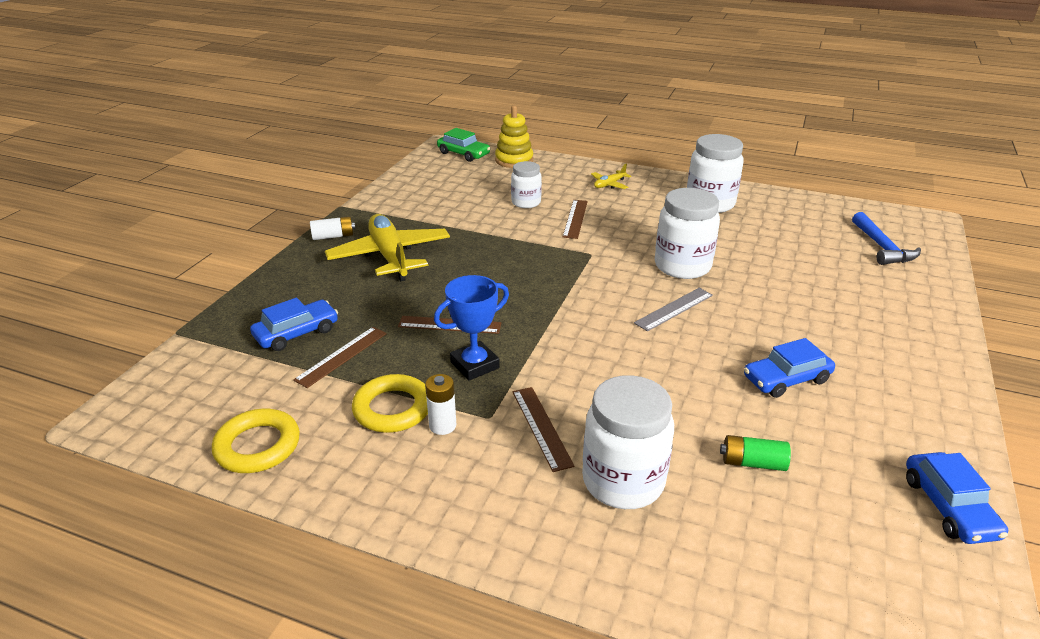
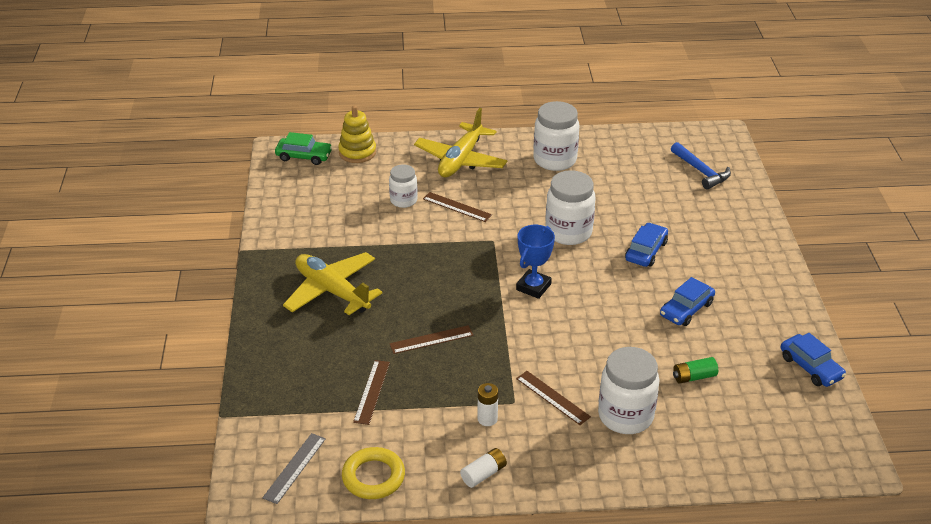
camera: 25 degrees left, 5 degrees up
(296, 333) = (319, 384): blue car -> blue car (646, 251)
(333, 236) = (264, 285): white battery -> white battery (484, 474)
(392, 408) = (443, 418): yellow ring -> none
(474, 365) = (474, 366): blue trophy -> blue trophy (533, 287)
(575, 219) = (457, 207): brown ruler -> brown ruler turned 45 degrees counterclockwise
(609, 184) = (461, 160): yellow plane -> yellow plane, size x2.25
(674, 309) = (584, 274): grey ruler -> grey ruler (294, 468)

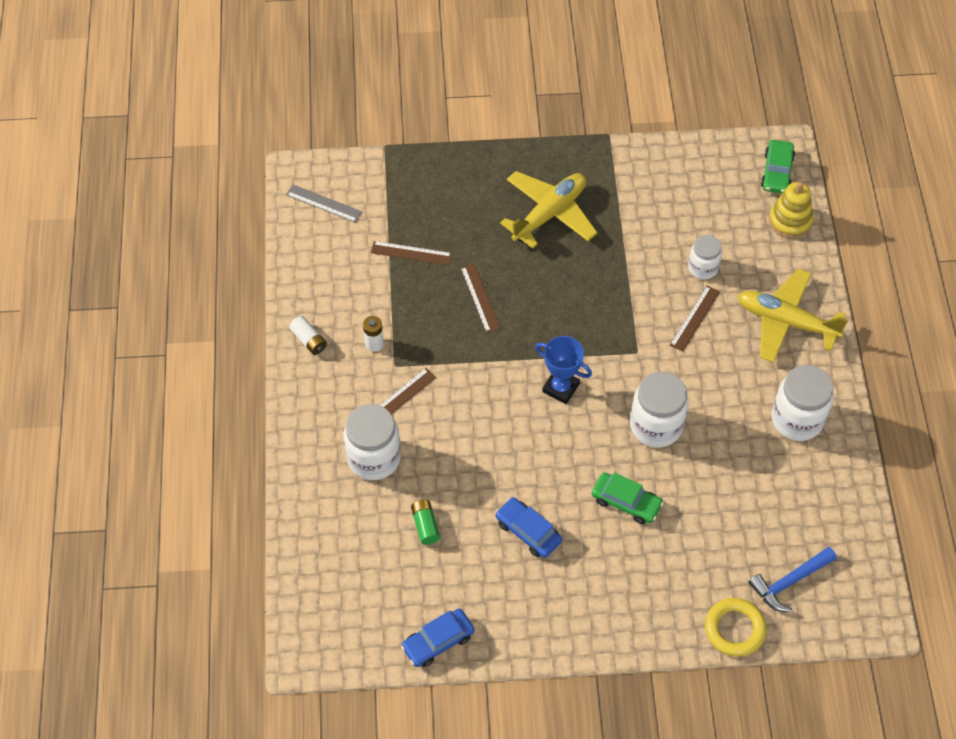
camera: 90 degrees right, 20 degrees up
(373, 477) = (310, 259): yellow ring -> yellow ring (734, 629)
(646, 251) = (626, 502): blue car -> green car

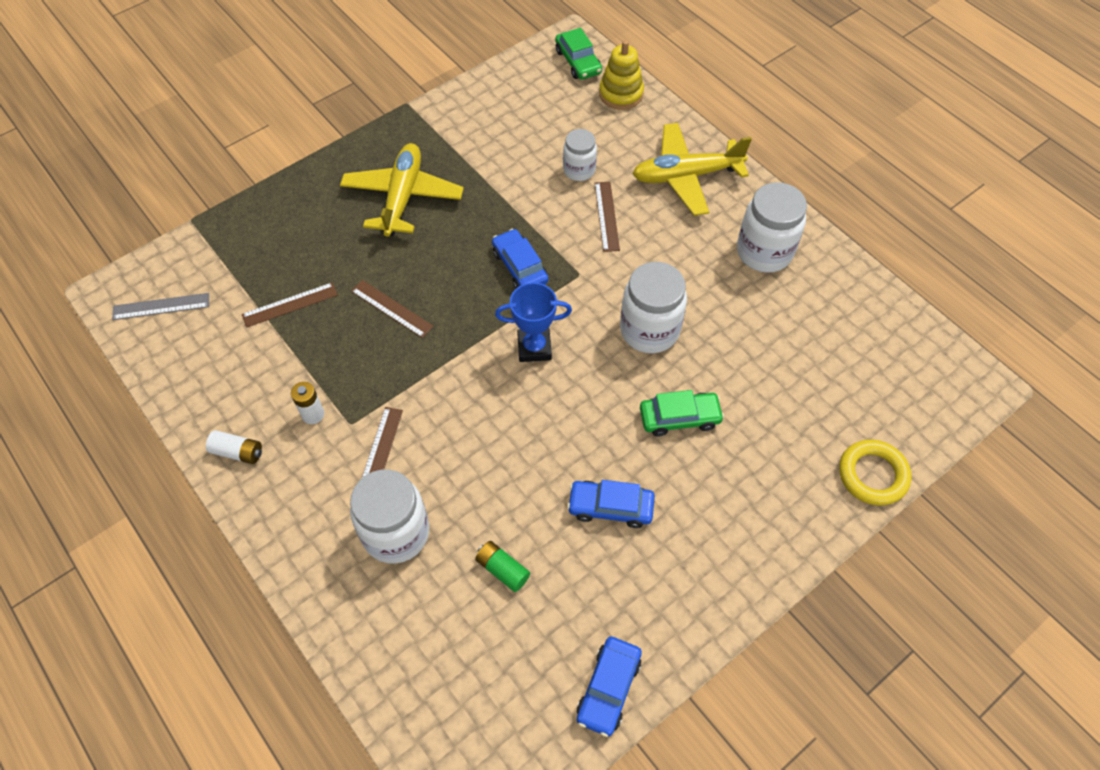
camera: 35 degrees left, 0 degrees up
(596, 320) = (520, 267): none -> blue car
(789, 582) = (880, 399): blue hammer -> none

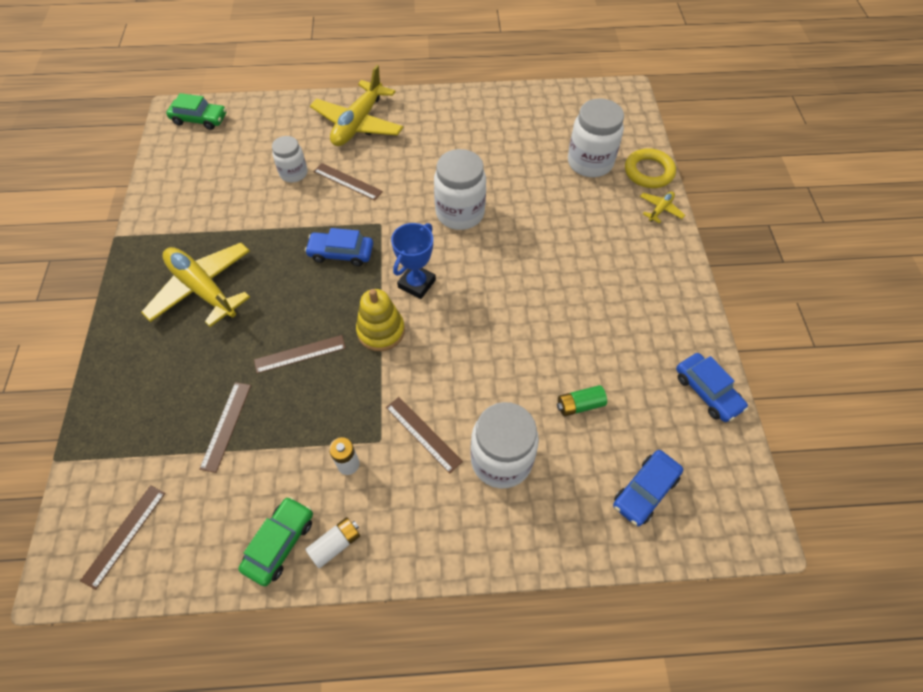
camera: 55 degrees left, 0 degrees up
(161, 306) = (124, 535): grey ruler -> brown ruler
(610, 507) = (576, 313): blue car -> blue car (645, 491)
(621, 94) = (254, 114): yellow stacking toy -> yellow stacking toy (381, 331)
(679, 418) = (539, 237): green car -> green car (280, 543)
(764, 252) = (454, 123): white jar -> white jar (590, 163)
(825, 516) = (660, 209): none -> yellow plane

